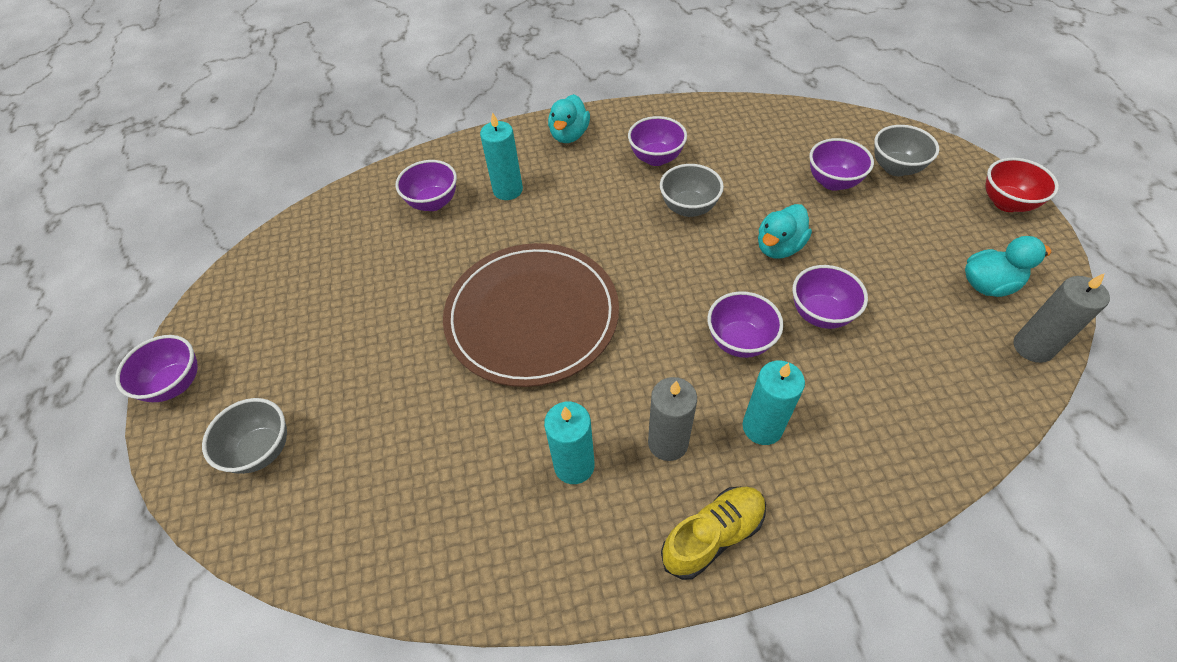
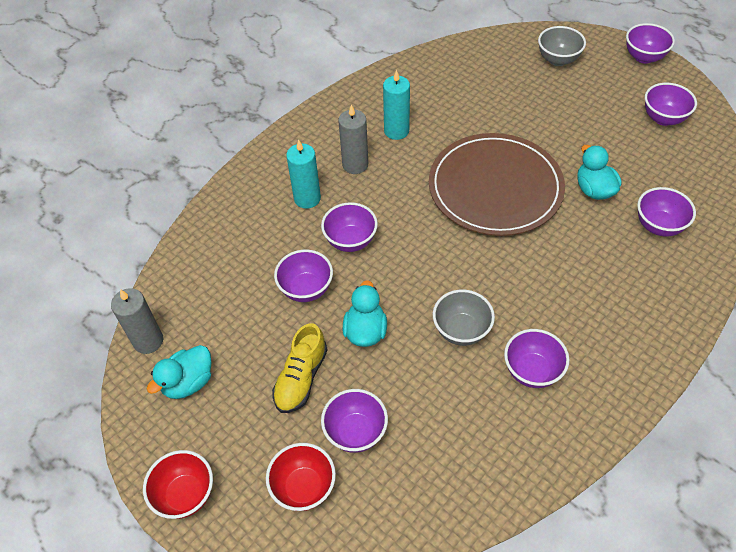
camera: 145 degrees right, 0 degrees up
(280, 294) = (663, 118): none -> purple bowl
(508, 190) = (618, 267): turquoise candle -> none
(569, 135) = (633, 354): turquoise duck -> turquoise duck (594, 190)
(712, 535) = (305, 139): yellow shoe -> yellow shoe (301, 378)
(895, 168) = (304, 487): grey bowl -> red bowl

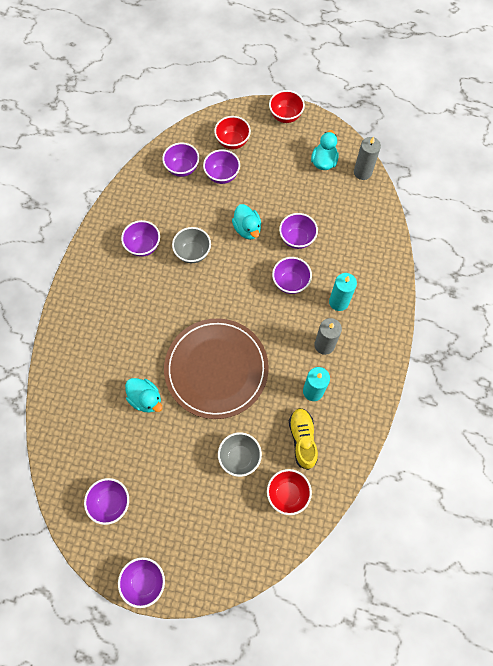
camera: 150 degrees right, 15 degrees up
(301, 378) = (266, 189): yellow shoe -> yellow shoe (302, 439)
(474, 68) = (287, 494): none -> red bowl
(558, 60) = (220, 540): grey bowl -> grey bowl (239, 457)
(658, 226) = (93, 385): purple bowl -> purple bowl (182, 168)

